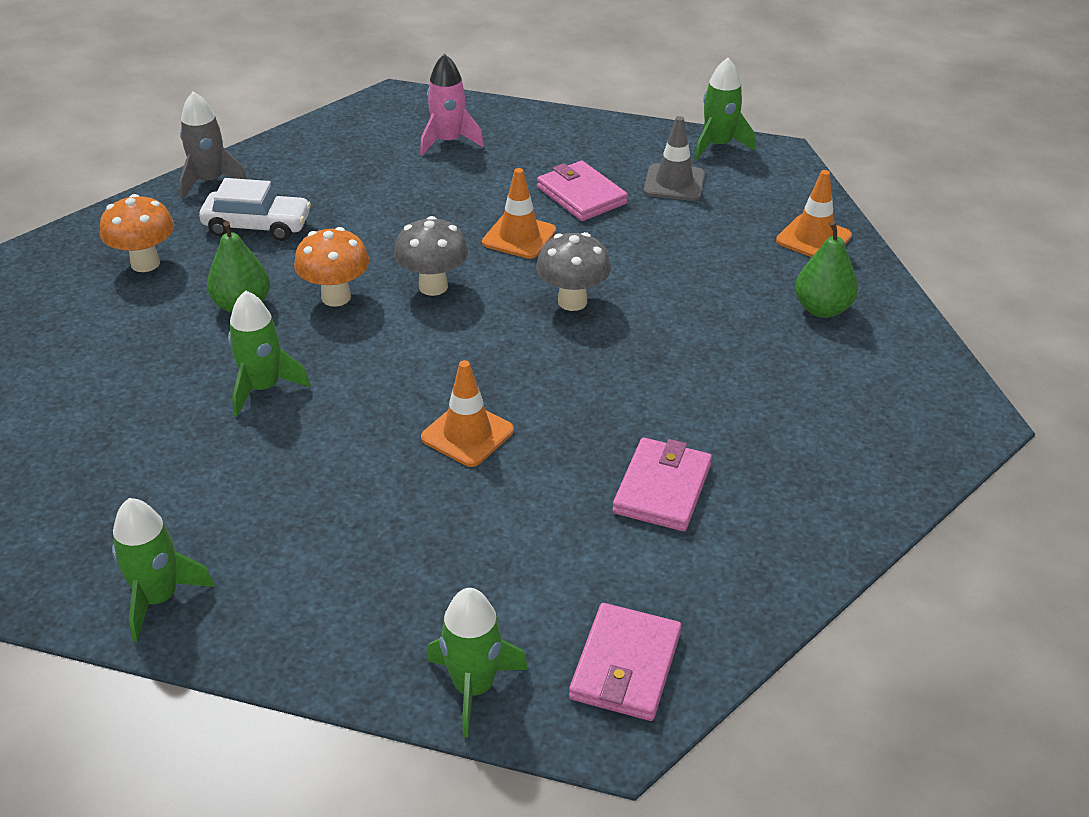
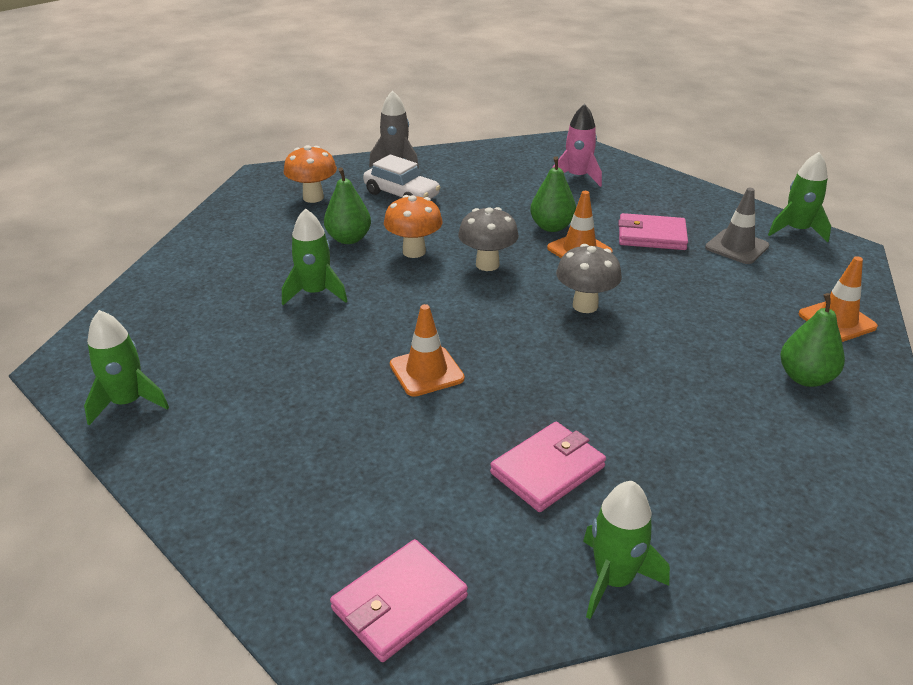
camera: 30 degrees right, 5 degrees down
(468, 216) = (551, 227): none -> green pear
(474, 687) = (269, 562): green rocket -> green rocket (614, 579)
(581, 195) = (651, 236): pink wallet -> pink wallet turned 75 degrees counterclockwise

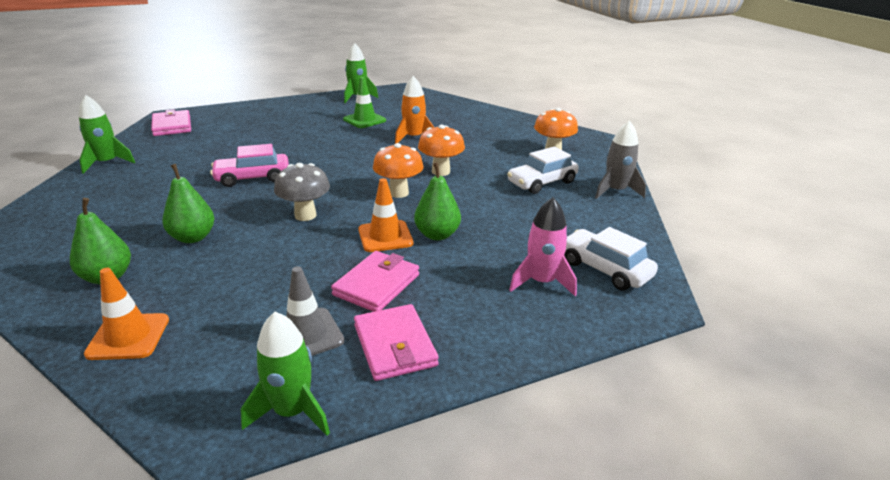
camera: 110 degrees right, 5 degrees down
(258, 356) = (364, 120): none -> green traffic cone
(315, 293) = (413, 138): green rocket -> orange rocket
(349, 239) = (477, 154): green pear -> green pear (193, 237)
(426, 371) = (301, 153): orange traffic cone -> none
(487, 264) = (398, 193): grey mushroom -> orange mushroom
(534, 381) = (252, 178): none -> pink car
(537, 158) = (605, 269): none -> white car
(547, 470) = (185, 165): pink wallet -> pink wallet (394, 345)

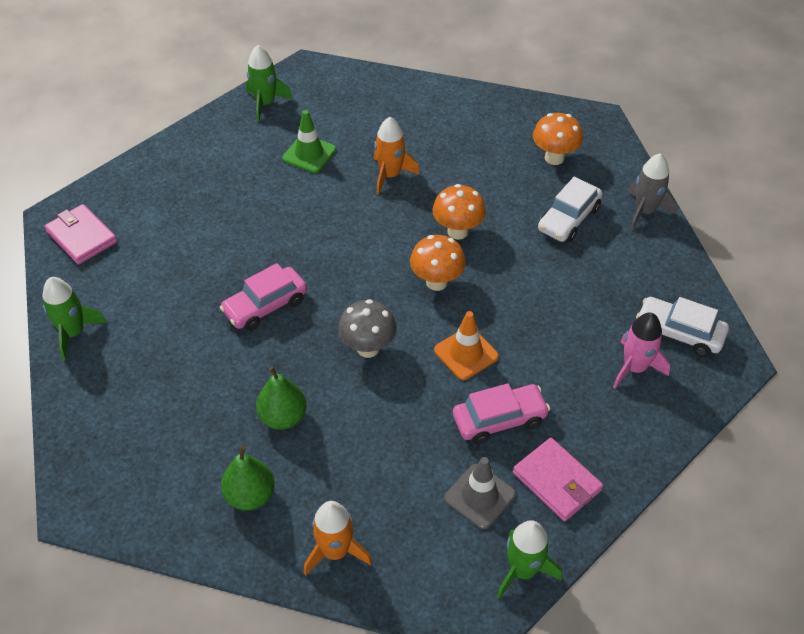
camera: 20 degrees left, 20 degrees up
(128, 337) = (335, 551): orange traffic cone -> orange rocket
(377, 285) = (499, 419): pink wallet -> pink car
(437, 235) = (512, 335): green pear -> none

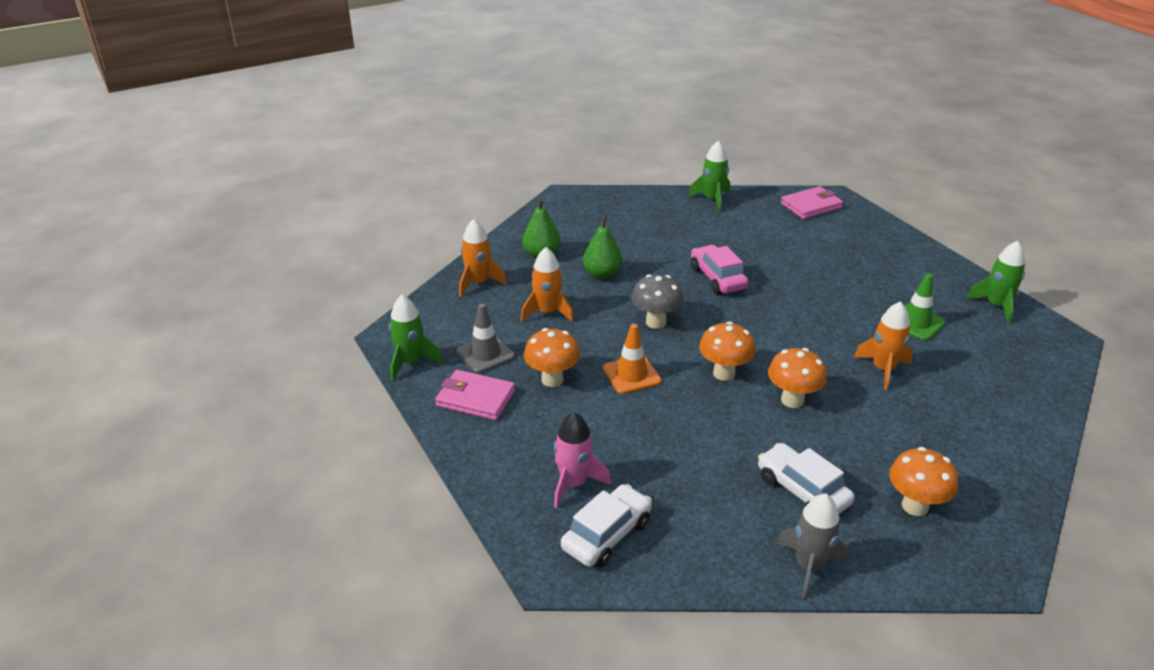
camera: 105 degrees right, 15 degrees down
(379, 455) = (547, 312): none -> orange rocket
(499, 419) = (552, 380): pink car -> orange mushroom
(556, 481) = (476, 398): pink wallet -> pink wallet turned 45 degrees clockwise

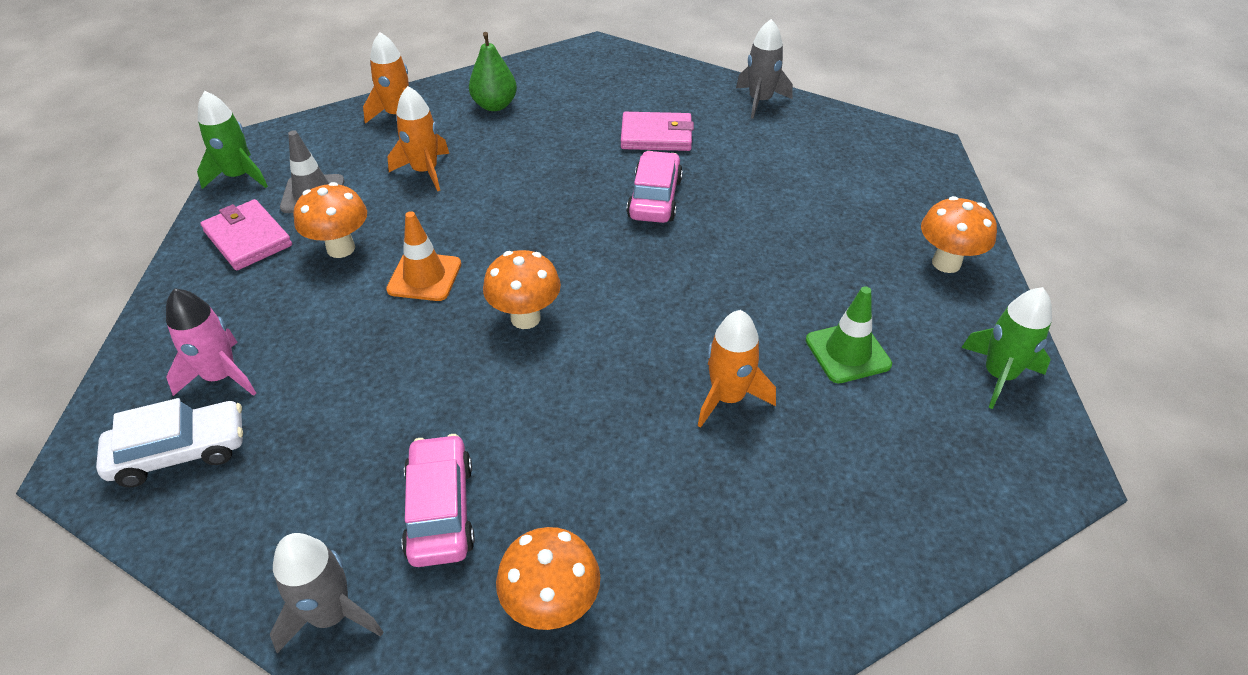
camera: 30 degrees right, 10 degrees up
(602, 274) = (531, 149): green pear -> none
(656, 322) = (523, 225): grey mushroom -> none
(712, 199) = (760, 101): green rocket -> grey rocket
(792, 400) = (565, 387): orange mushroom -> orange mushroom (946, 263)
(802, 491) = (440, 510): white car -> pink car
(811, 206) = (879, 147): pink wallet -> pink wallet (656, 136)

